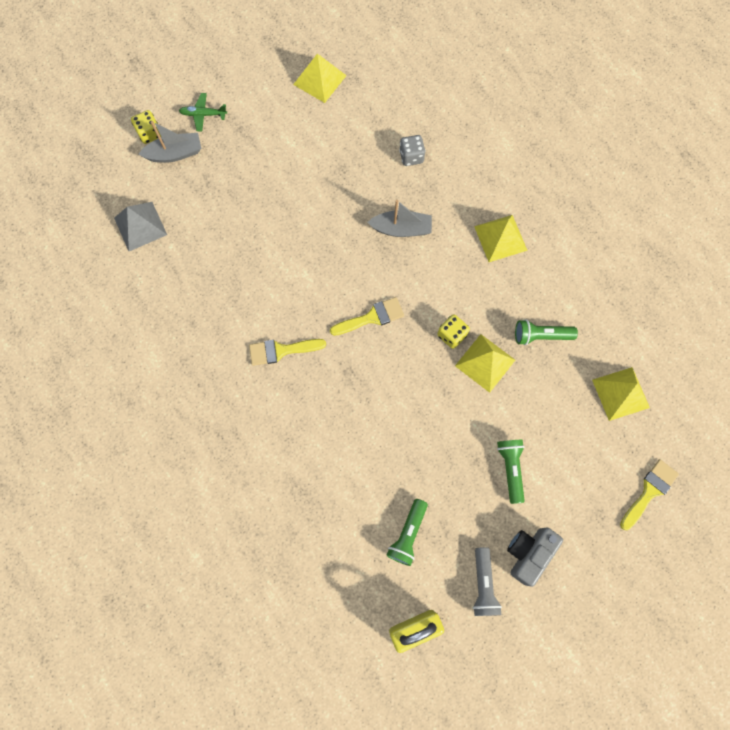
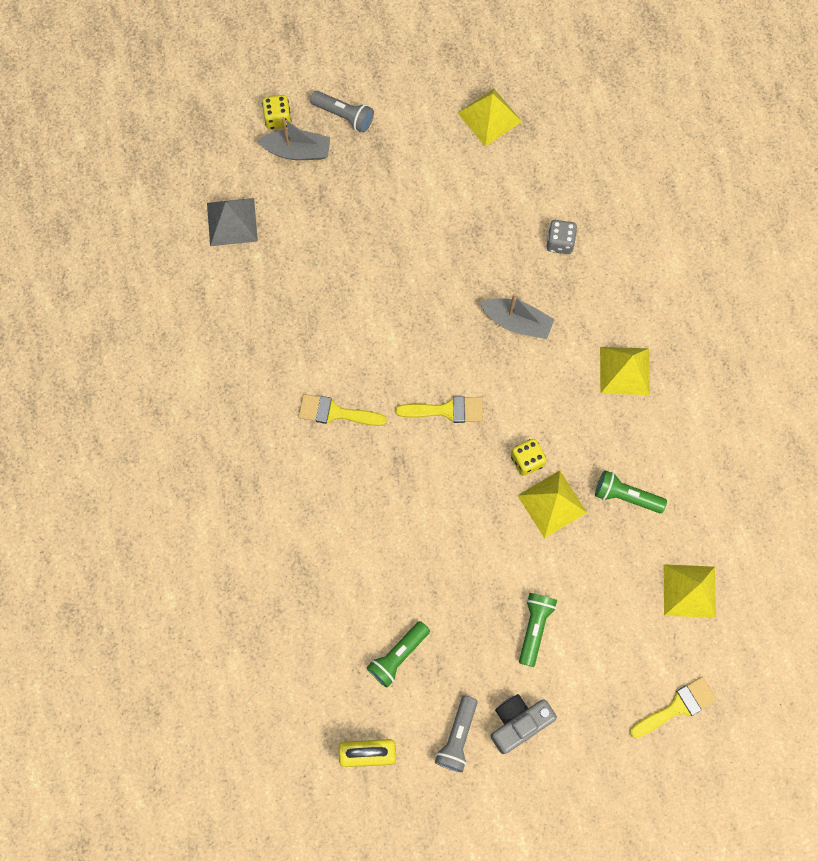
camera: 20 degrees right, 0 degrees up
(203, 115) = (344, 116): green plane -> grey flashlight

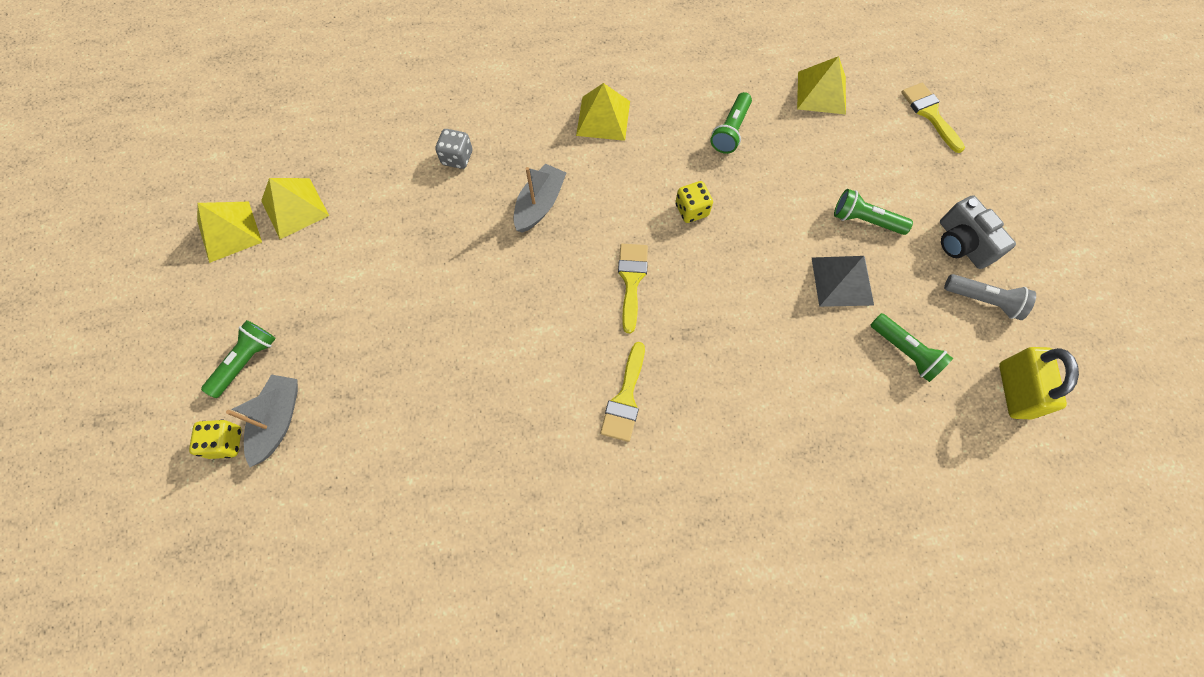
camera: 85 degrees left, 5 degrees down
(232, 222) = (355, 511): grey pyramid -> grey pyramid (842, 281)
(344, 116) = (246, 361): grey flashlight -> green flashlight
(552, 504) = (737, 193): yellow pyramid -> yellow pyramid (229, 231)

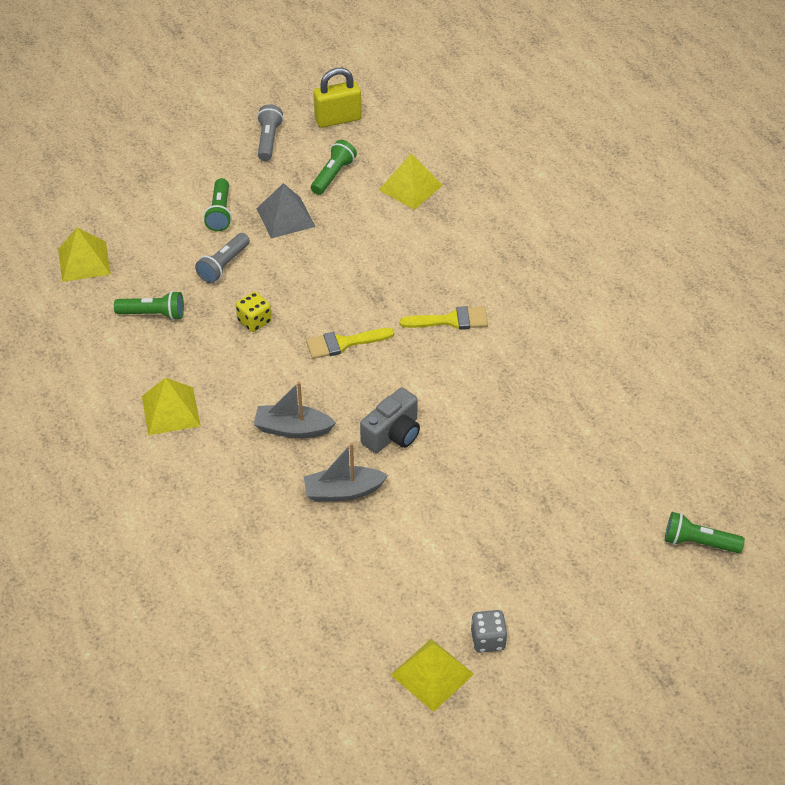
camera: 110 degrees left, 20 degrees down
(226, 442) = (628, 569): yellow dice -> none
(246, 361) = (553, 589): green flashlight -> green flashlight (698, 542)
(278, 421) = (590, 539): grey boat -> grey boat (343, 491)
(295, 208) = (380, 628): yellow pyramid -> yellow pyramid (410, 187)
(457, 158) = (264, 512): grey dice -> grey dice (488, 640)
(781, 204) = (223, 265): none -> grey flashlight
(930, 114) = (87, 189): yellow brush -> none
(961, 243) = (220, 156): grey camera -> grey camera (393, 434)

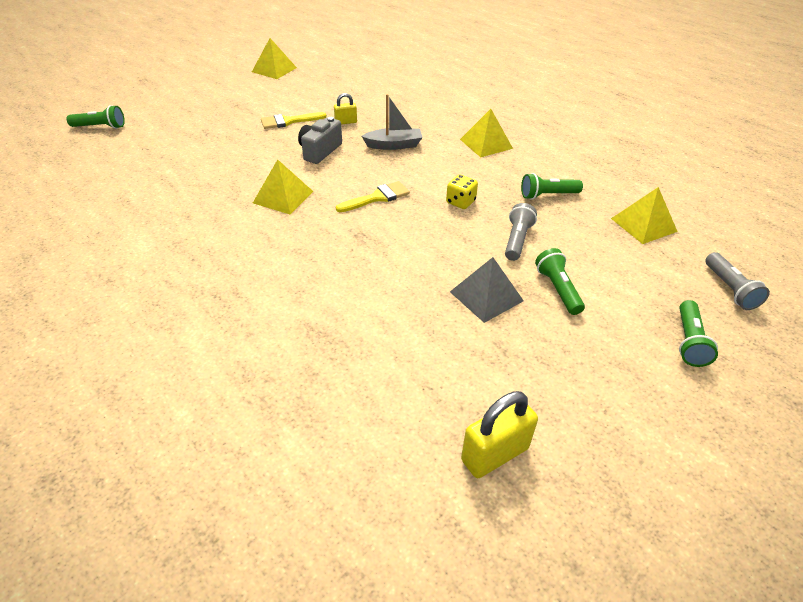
camera: 165 degrees right, 5 degrees down
(268, 140) = (568, 396): grey flashlight -> grey flashlight (729, 289)
(333, 175) = (459, 358): green flashlight -> green flashlight (689, 342)
(343, 491) = (346, 122): grey boat -> yellow padlock
(410, 187) = (357, 358): yellow pyramid -> yellow pyramid (283, 197)
(451, 320) = (286, 227): yellow brush -> yellow brush (289, 121)
(488, 640) = (244, 81): grey dice -> none

